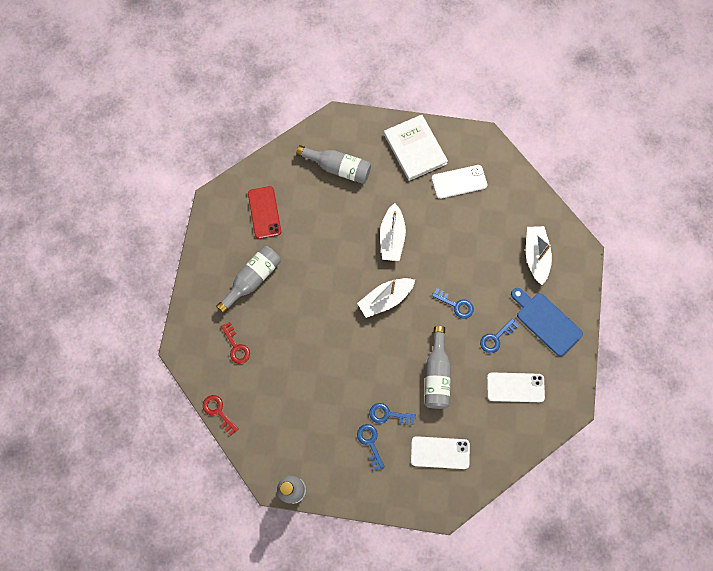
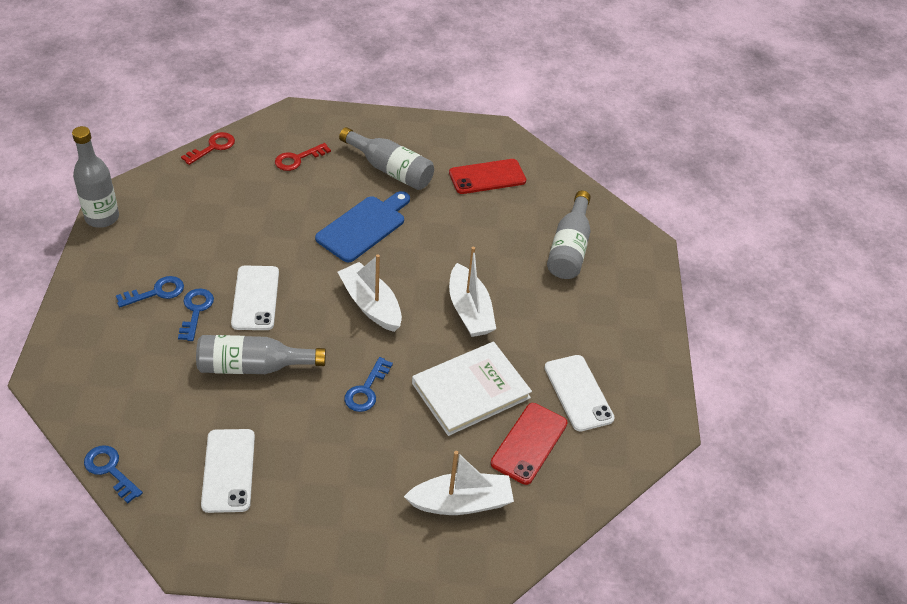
camera: 80 degrees right, 25 degrees down
(392, 237) = (469, 310): white boat -> white boat turned 105 degrees counterclockwise
(415, 149) = (623, 336): white book -> white book (471, 390)
(440, 452) = (132, 372): white phone -> white phone (255, 298)
(495, 214) = (529, 443): none -> red phone
(496, 338) = (312, 443): blue key -> blue key (110, 470)
(546, 322) = (342, 518): blue cutting board -> blue cutting board (363, 227)

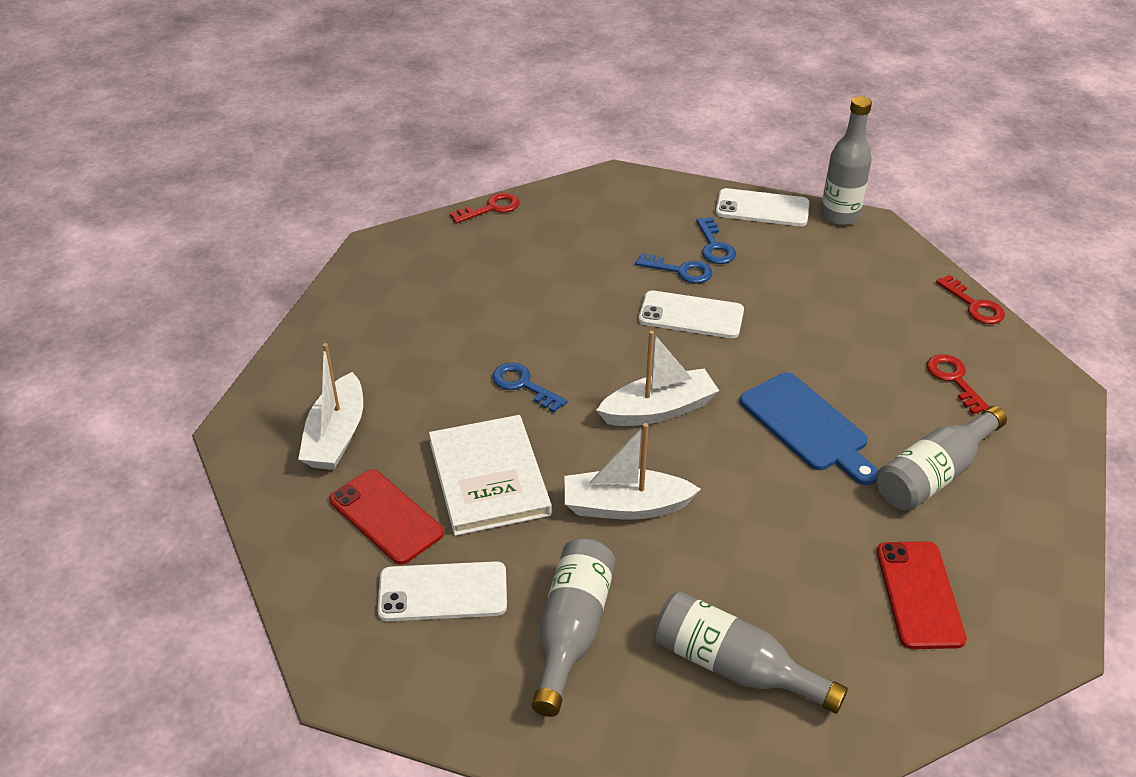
camera: 110 degrees right, 5 degrees down
(110, 470) = (491, 208): blue key -> red key
(228, 470) = (458, 275): white phone -> white phone (762, 208)
(253, 366) = (587, 304): grey bottle -> grey bottle (572, 631)

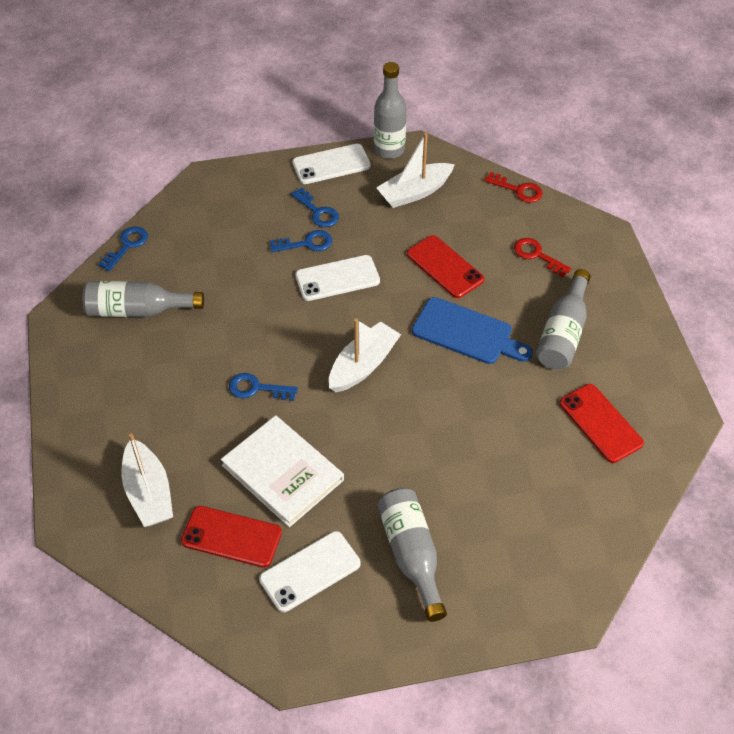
camera: 30 degrees left, 10 degrees up
(491, 208) = (127, 246): red key -> blue key
(626, 506) = (388, 449): white boat -> white boat (415, 192)
(734, 666) = (523, 527): grey bottle -> grey bottle (138, 310)
(827, 349) = (445, 267): none -> red phone

